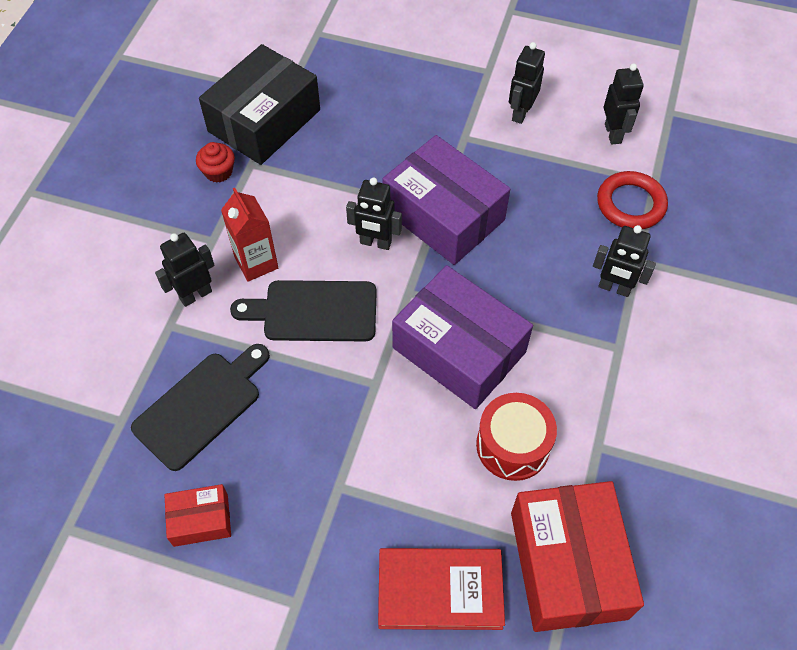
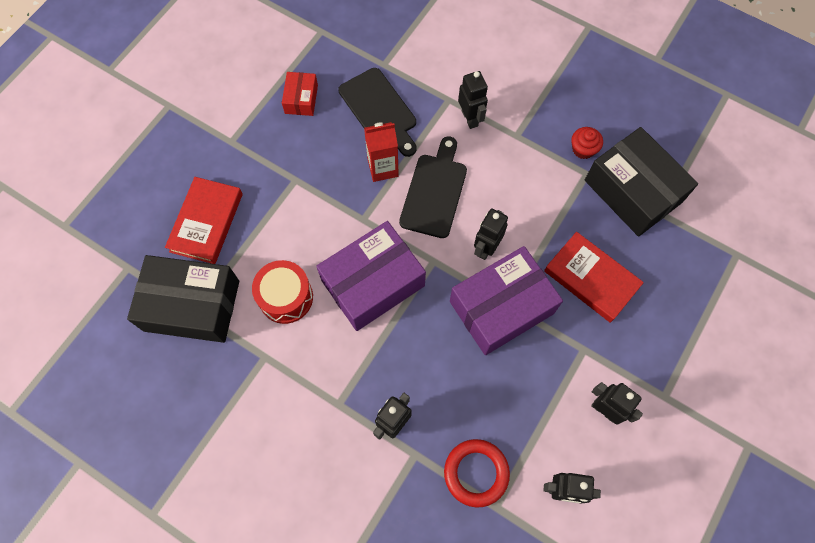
camera: 105 degrees right, 10 degrees up
(256, 263) = (488, 161): red carton -> red carton (383, 168)
(383, 142) = (591, 279): none -> red book
(568, 564) = (192, 306): red box -> black box

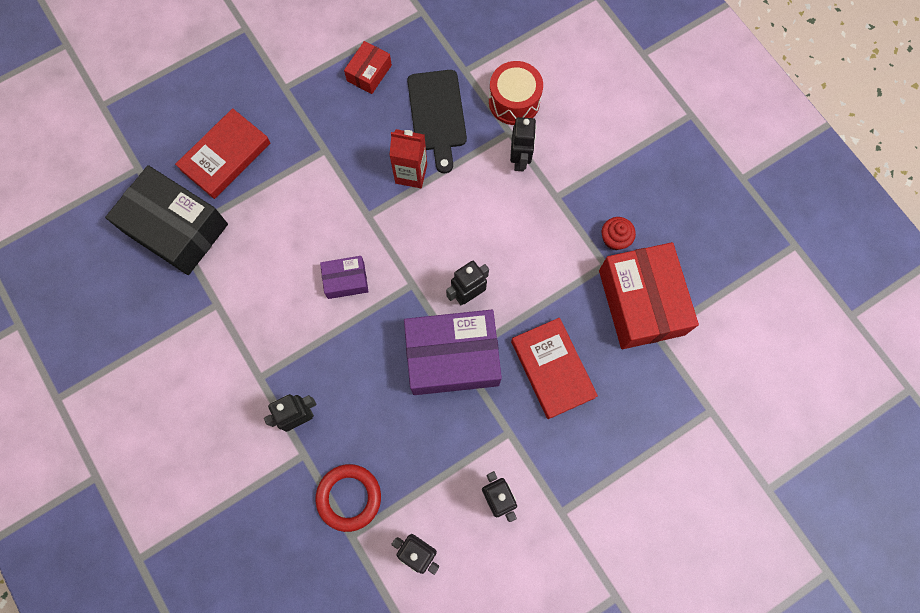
camera: 25 degrees right, 5 degrees up
(286, 297) = (261, 258): red drum -> red drum (514, 101)
(373, 283) = (346, 280): purple box -> purple box, size x0.49
(434, 192) = (448, 218): black cutting board -> none
(633, 191) = (641, 302): black box -> red box

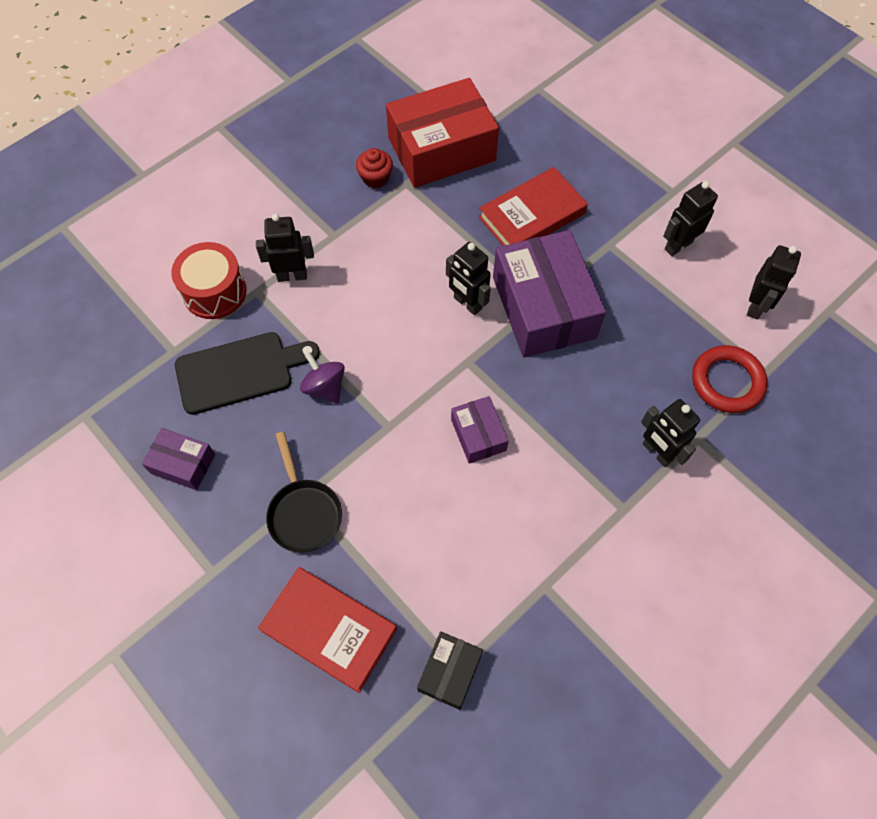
camera: 100 degrees left, 10 degrees down
(176, 228) = (450, 672): black box -> black box, size x0.49
(313, 149) = (304, 512): none -> black pan
(369, 73) = (183, 464): red box -> purple box
(411, 174) = (325, 387): red carton -> purple spinning top

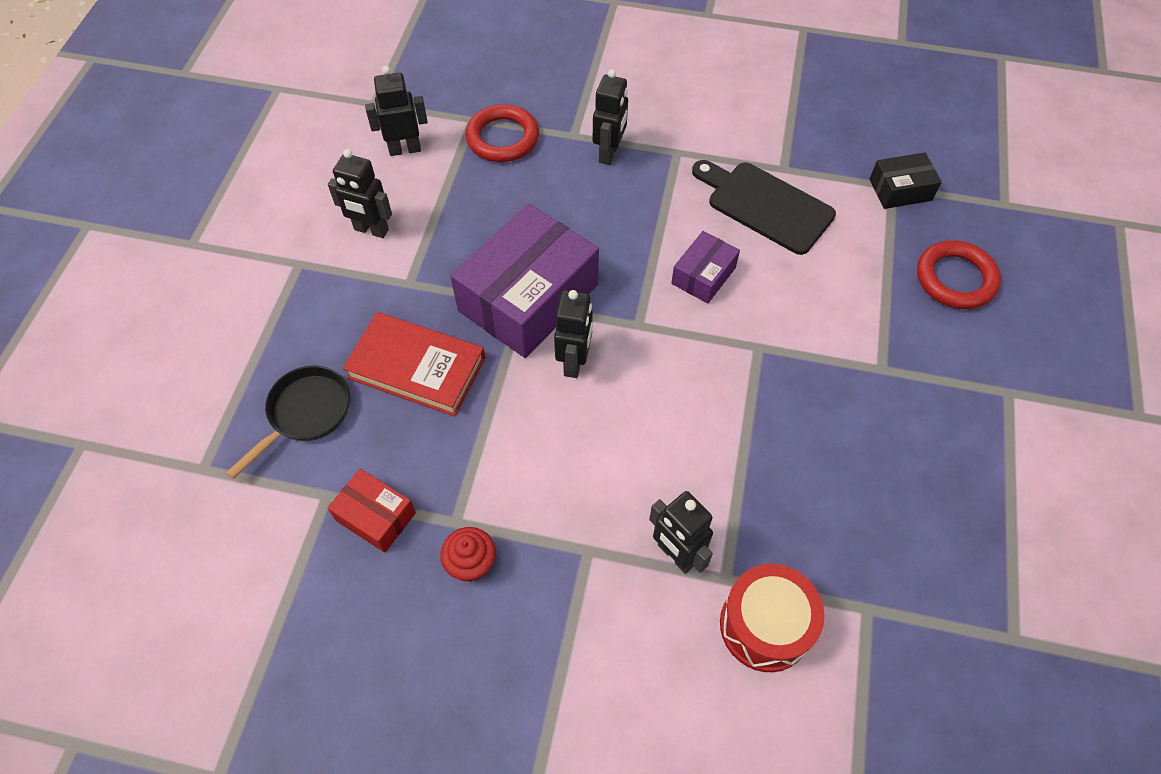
camera: 125 degrees left, 5 degrees down
(183, 464) = (958, 494): purple box -> none
(239, 371) = (827, 518): black cutting board -> black cutting board (765, 205)
(304, 512) = (894, 359): black pan -> black pan (305, 414)
(325, 387) = (770, 426): purple spinning top -> none
(329, 630) = (955, 279): red book -> red ring
(441, 149) = (375, 516): red box -> red box, size x0.49

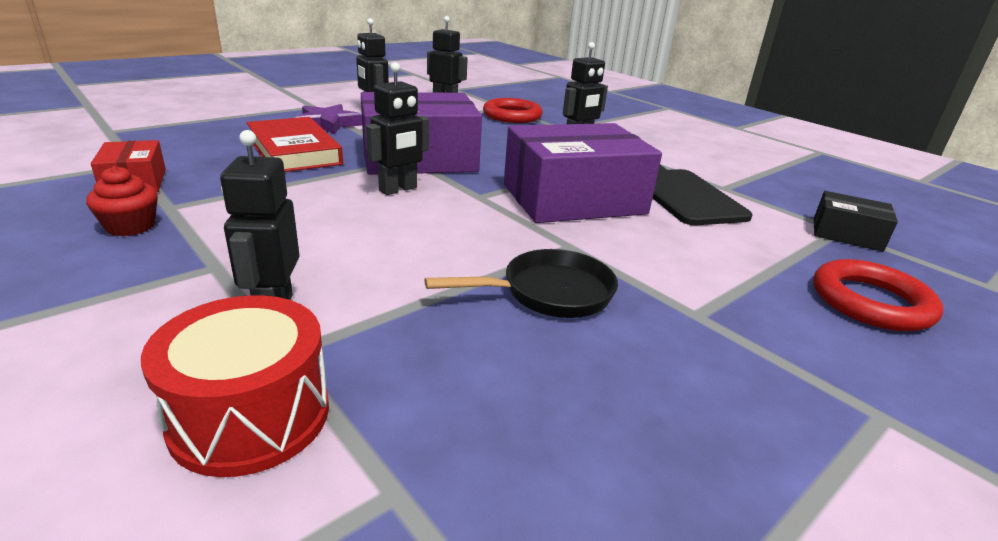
camera: 35 degrees right, 30 degrees down
(305, 414) = (199, 139): black pan -> black pan (549, 293)
(369, 292) = (328, 124): none -> purple star
(703, 275) = (573, 199): purple box -> purple box, size x2.05

